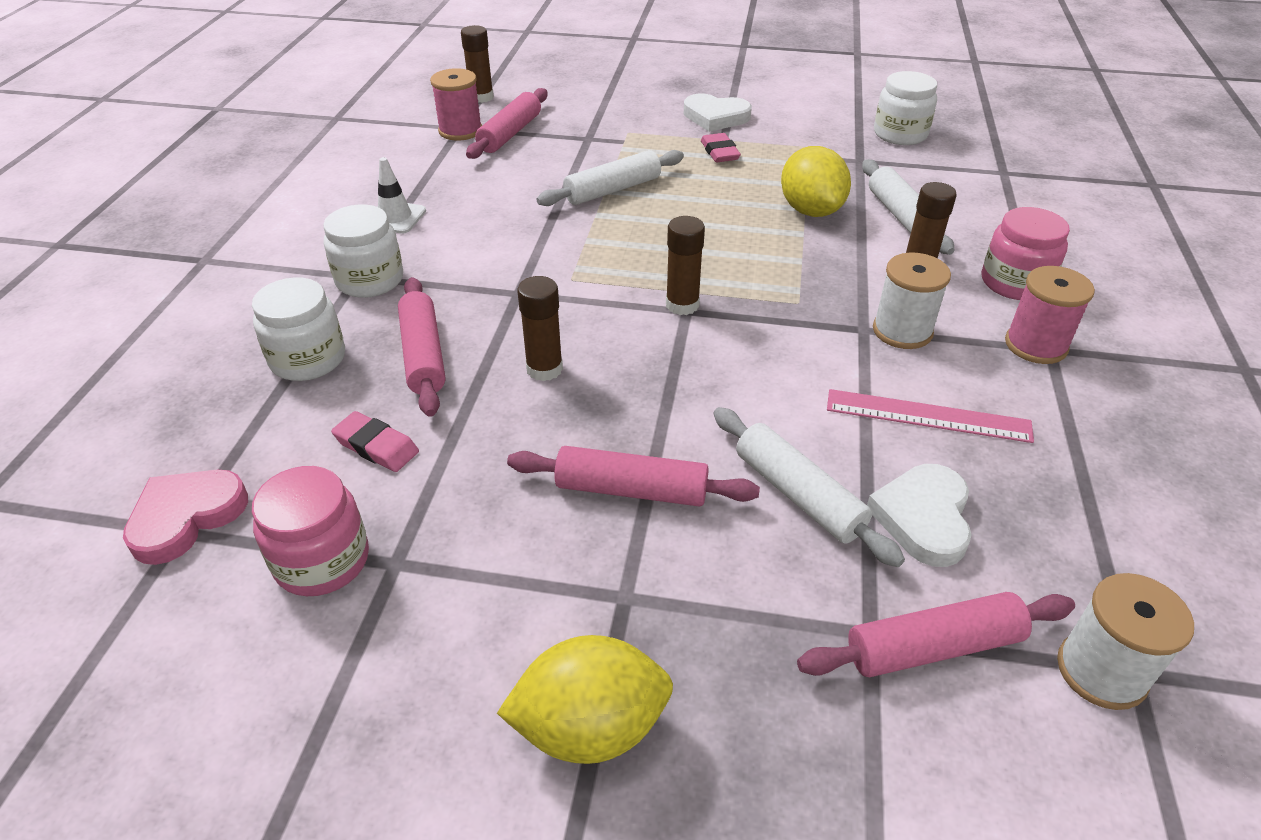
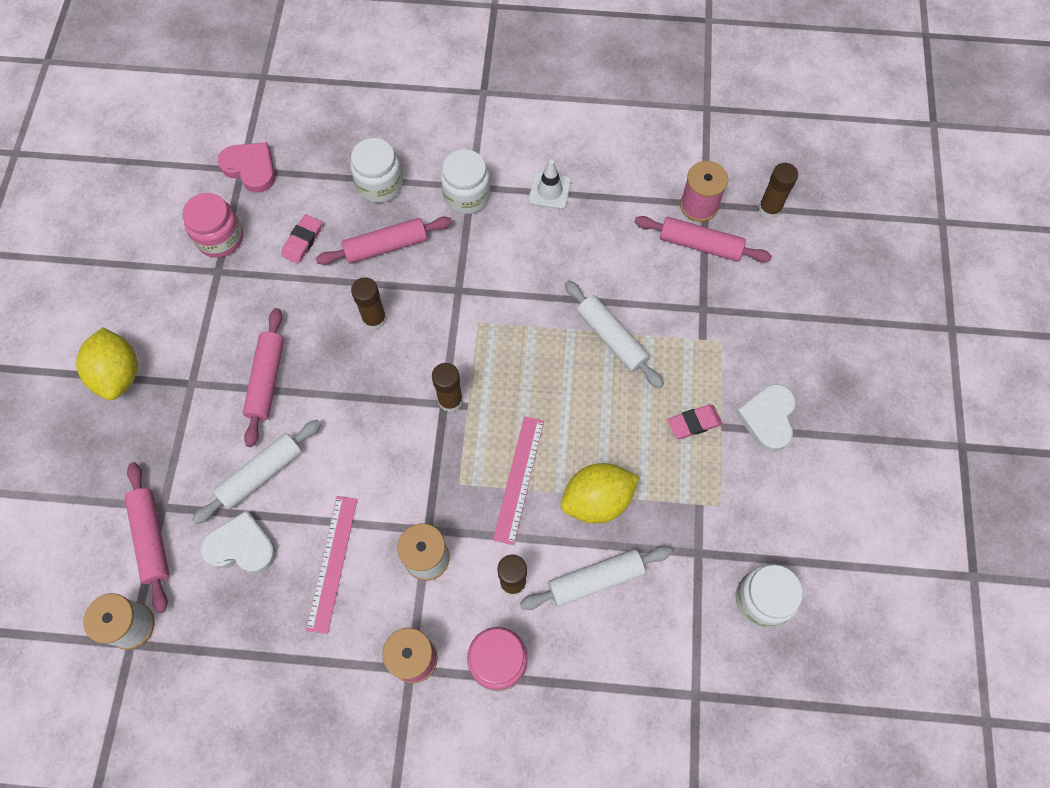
camera: 85 degrees right, 25 degrees up
(789, 258) = (519, 479): none -> pink ruler

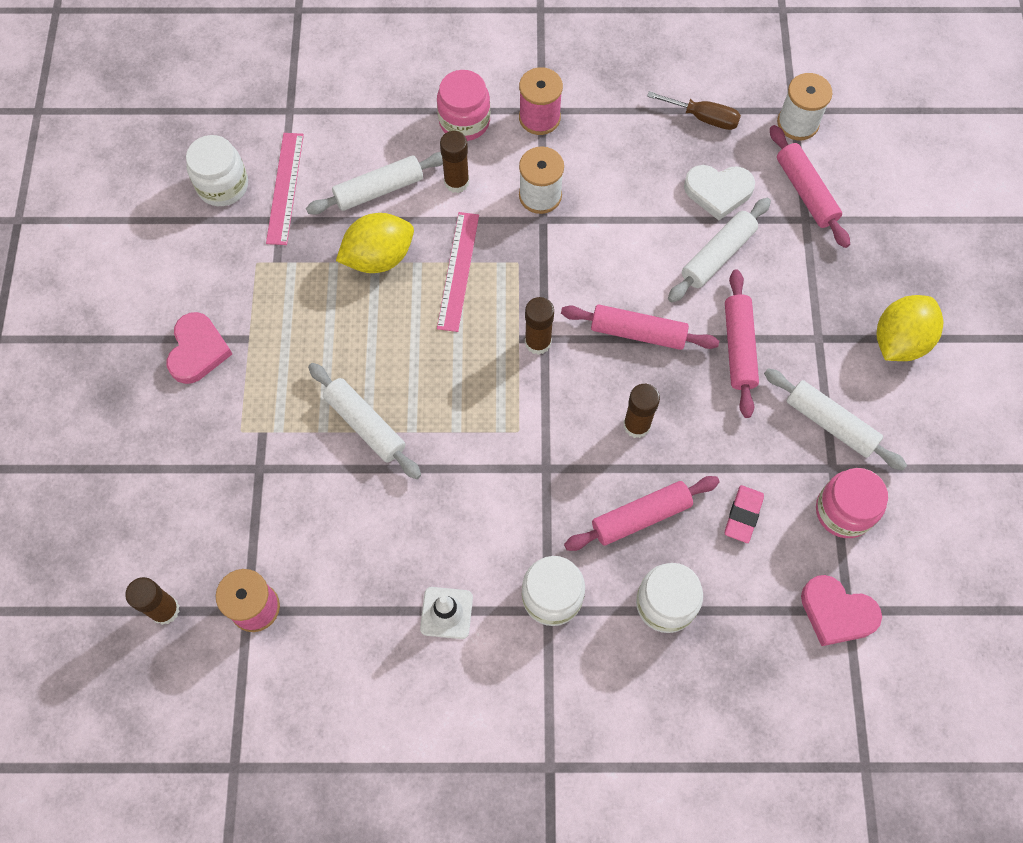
camera: 175 degrees right, 0 degrees up
(118, 374) = (899, 341): yellow lemon -> yellow lemon turned 60 degrees clockwise
(207, 307) = (830, 423): none -> white rolling pin
(232, 642) = (703, 118): none -> brown screwdriver
(332, 563) = (628, 185): pink ruler -> pink ruler (285, 188)
(694, 423) = (277, 339): pink eraser -> none
(700, 245) = (257, 551): pink rolling pin -> pink rolling pin (638, 333)
(768, 418) = (198, 350): white heart -> pink heart

